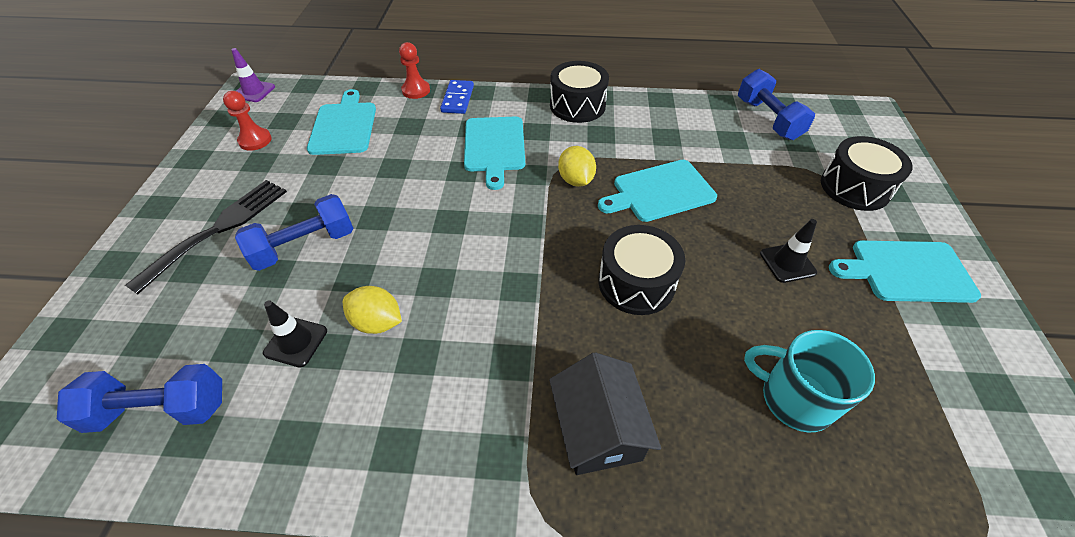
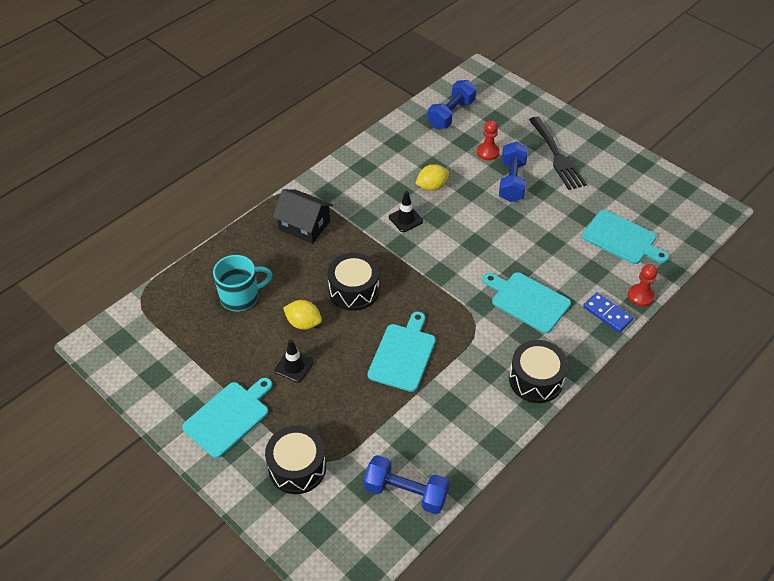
camera: 130 degrees right, 0 degrees up
(254, 91) = (711, 211): purple traffic cone -> none
(255, 140) = (639, 193): red pawn -> red pawn (488, 152)
(296, 342) = (447, 158): black traffic cone -> black traffic cone (405, 219)
(576, 180) = (454, 320): yellow lemon -> yellow lemon (303, 323)

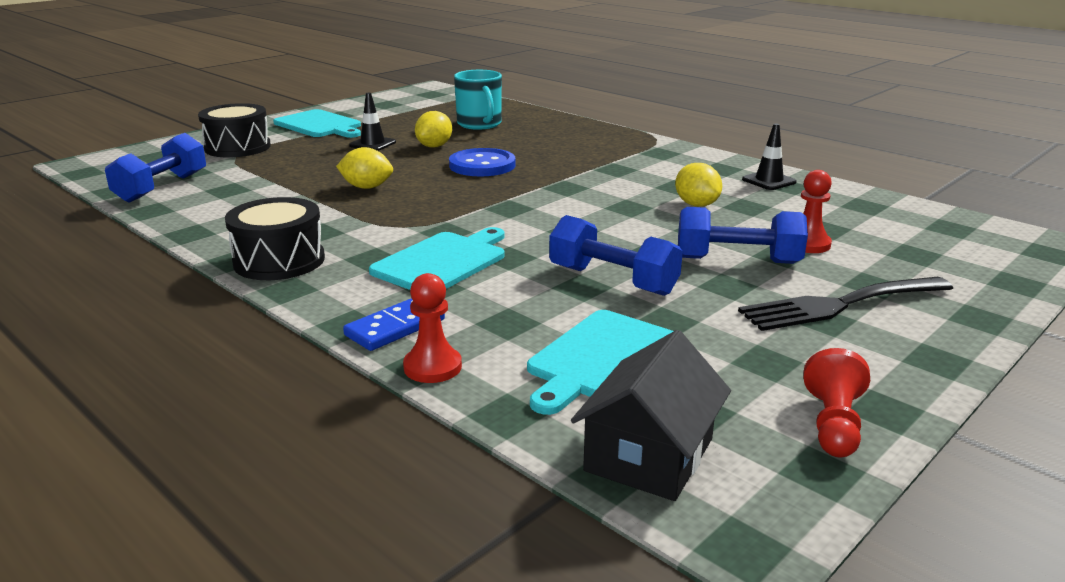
camera: 90 degrees right, 25 degrees down
(304, 225) = (595, 144): black house -> black house (649, 455)
(354, 290) = (482, 165): black drum -> blue button
(403, 354) = (367, 187): turquoise cutting board -> yellow lemon
(405, 219) = (618, 189): black traffic cone -> black traffic cone (769, 181)
(451, 114) = (893, 219): blue dumbbell -> blue dumbbell (613, 280)
(654, 178) = (833, 424): none -> red pawn

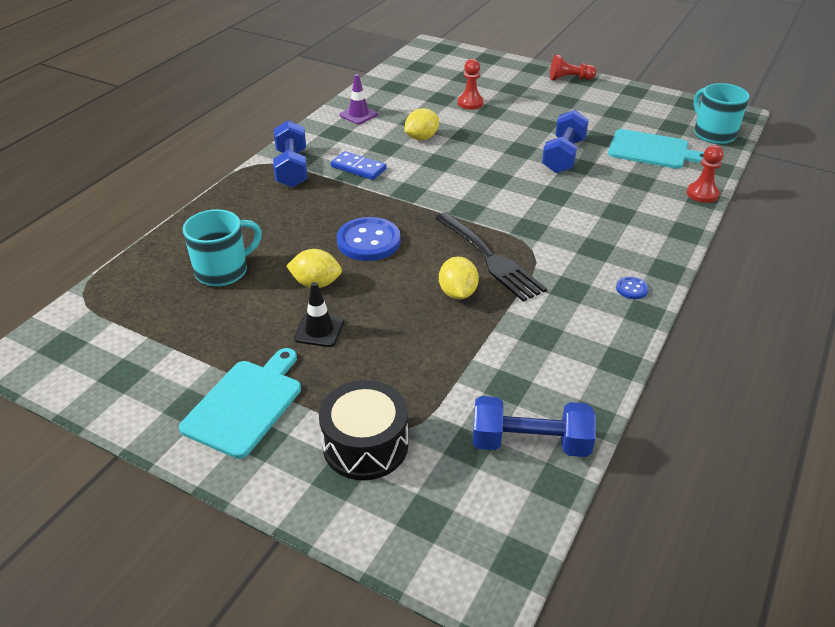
camera: 105 degrees left, 15 degrees up
(279, 261) = (631, 289): black drum -> blue button
(395, 327) = (676, 214): blue domino -> blue domino (358, 168)
(443, 262) = (581, 218): turquoise cutting board -> none
(649, 455) = (713, 134): black house -> turquoise mug
(737, 260) = (508, 122): blue dumbbell -> blue dumbbell (292, 168)
(769, 181) = (358, 115): black traffic cone -> purple traffic cone
(833, 424) = (655, 100): red pawn -> red pawn (569, 79)
(839, 305) = (545, 97): black fork -> black fork (490, 259)

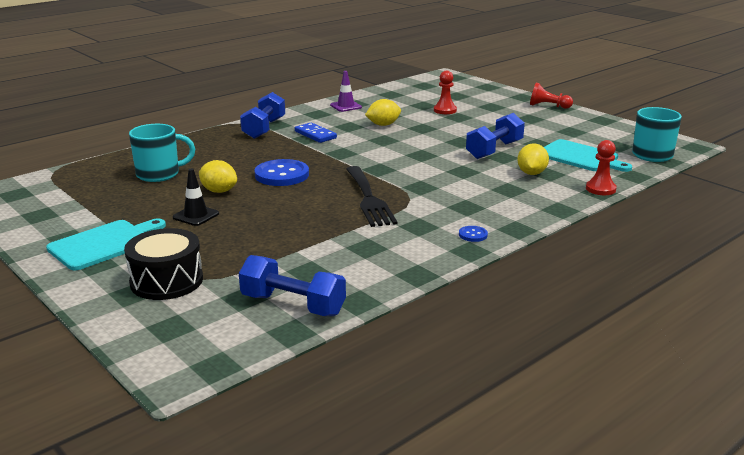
camera: 20 degrees right, 15 degrees down
(457, 293) = (322, 213): yellow lemon -> yellow lemon (531, 173)

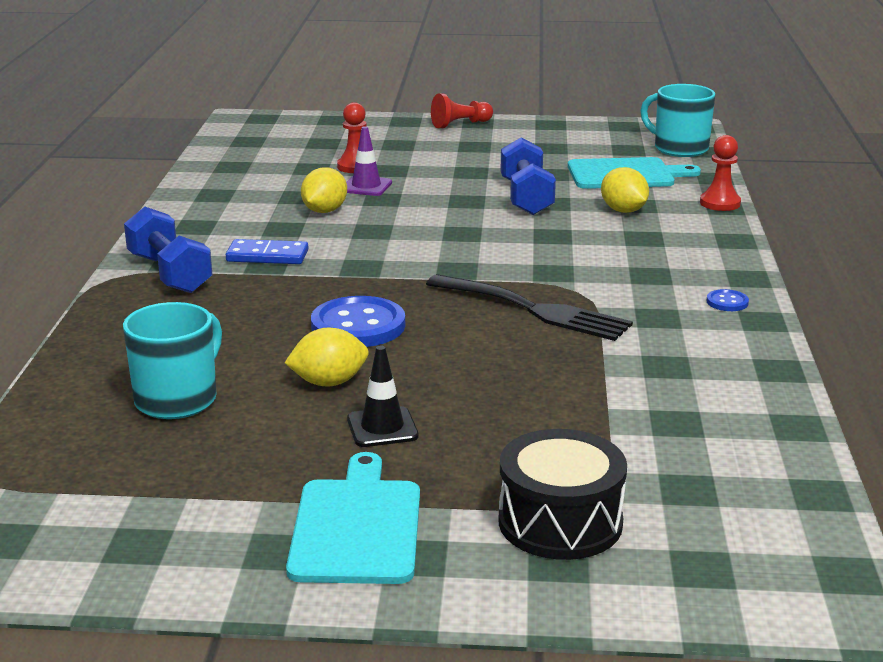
camera: 45 degrees left, 0 degrees up
(293, 305) = (753, 466): blue dumbbell -> none
(346, 106) = (211, 202): purple traffic cone -> purple traffic cone (366, 186)

